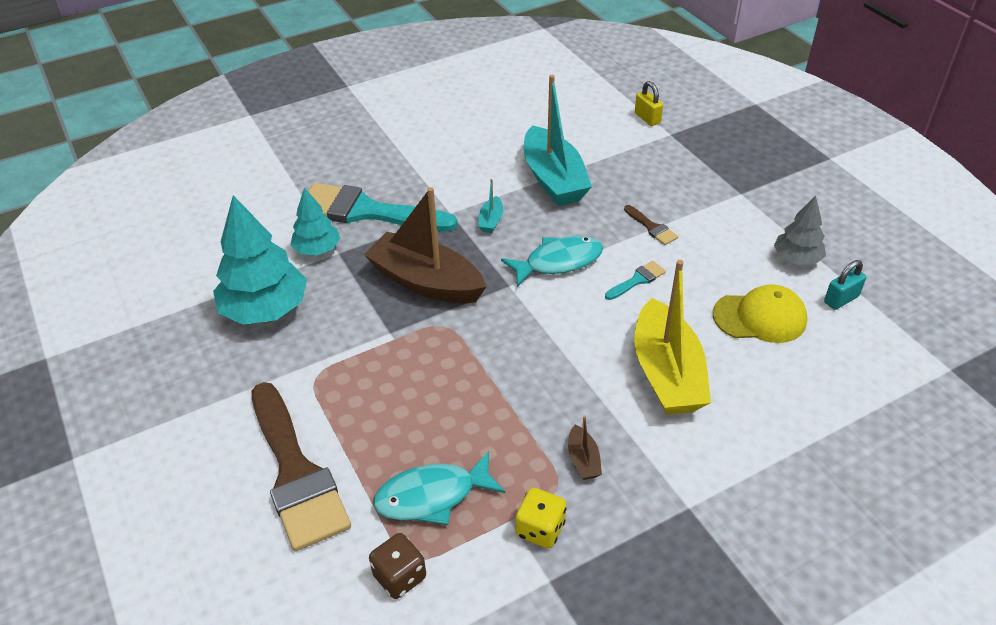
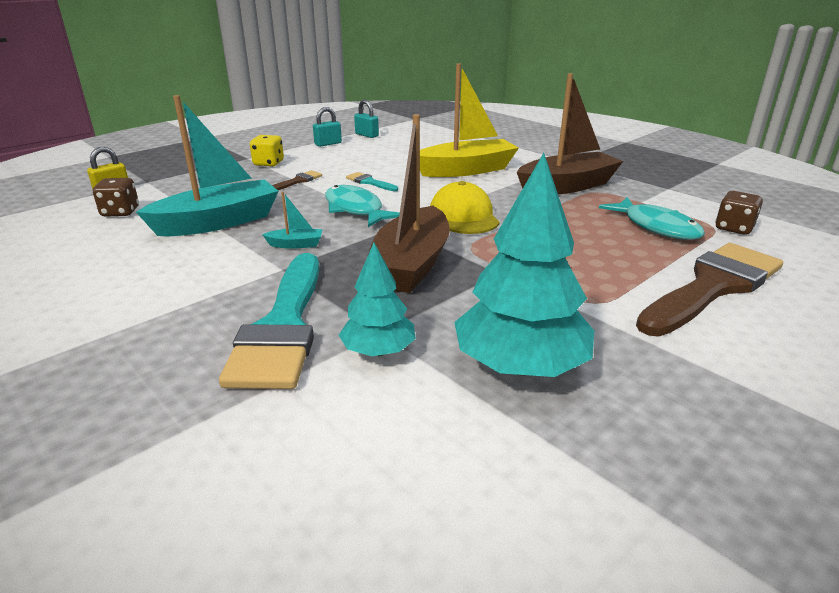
camera: 105 degrees left, 15 degrees down
(540, 529) = (636, 193): yellow dice -> yellow dice (268, 163)
(583, 460) = (567, 186): brown boat -> brown boat, size x2.41
(592, 128) = (120, 212): none -> brown dice
(760, 317) = (394, 151): yellow cap -> yellow cap (463, 216)
(796, 258) = (328, 144): grey tree -> turquoise padlock

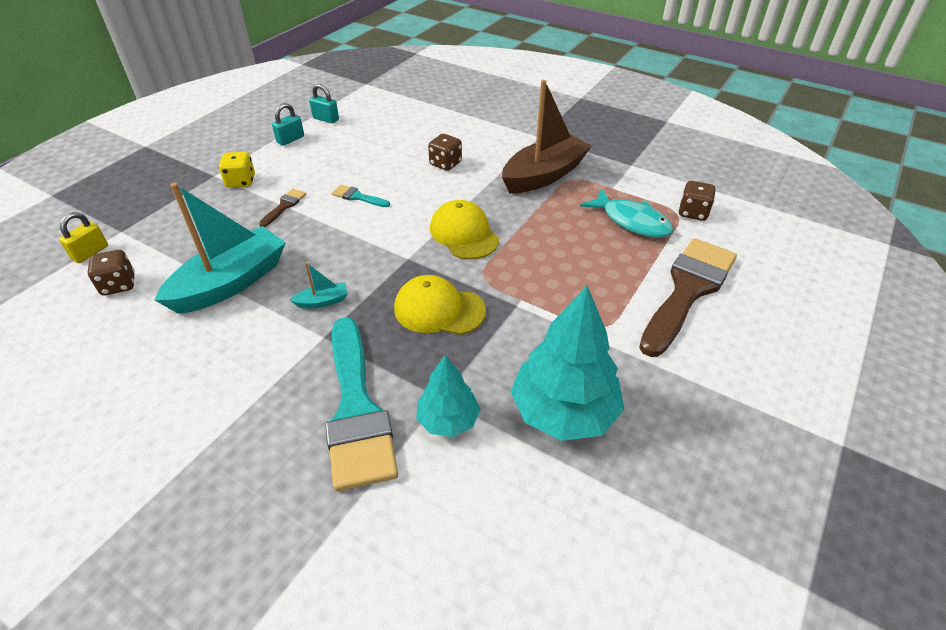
camera: 15 degrees left, 15 degrees up
(355, 209) = (360, 241): turquoise fish -> none
(411, 265) = (439, 309): brown boat -> yellow cap
(466, 170) = (445, 164): yellow boat -> brown dice

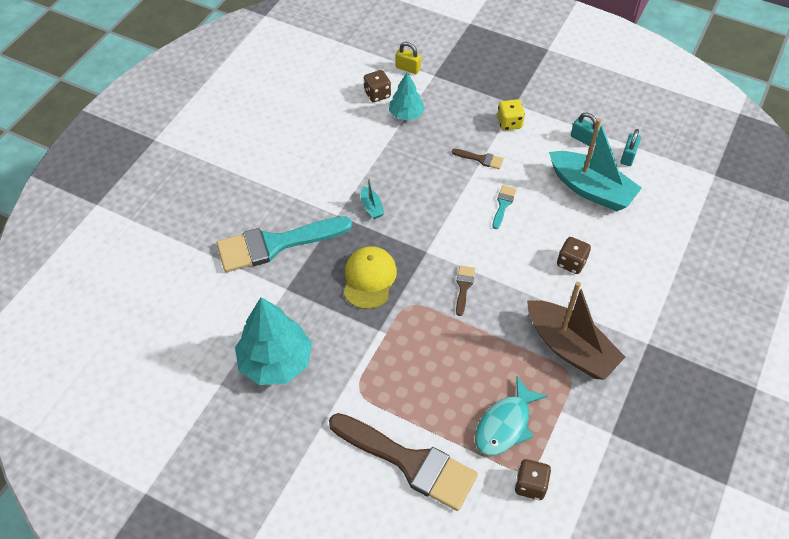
camera: 85 degrees right, 10 degrees up
(231, 282) = (385, 151): turquoise boat -> turquoise boat (591, 189)
(448, 420) = (268, 294): turquoise tree -> turquoise tree (406, 114)
(464, 234) = (463, 287): yellow cap -> brown brush

